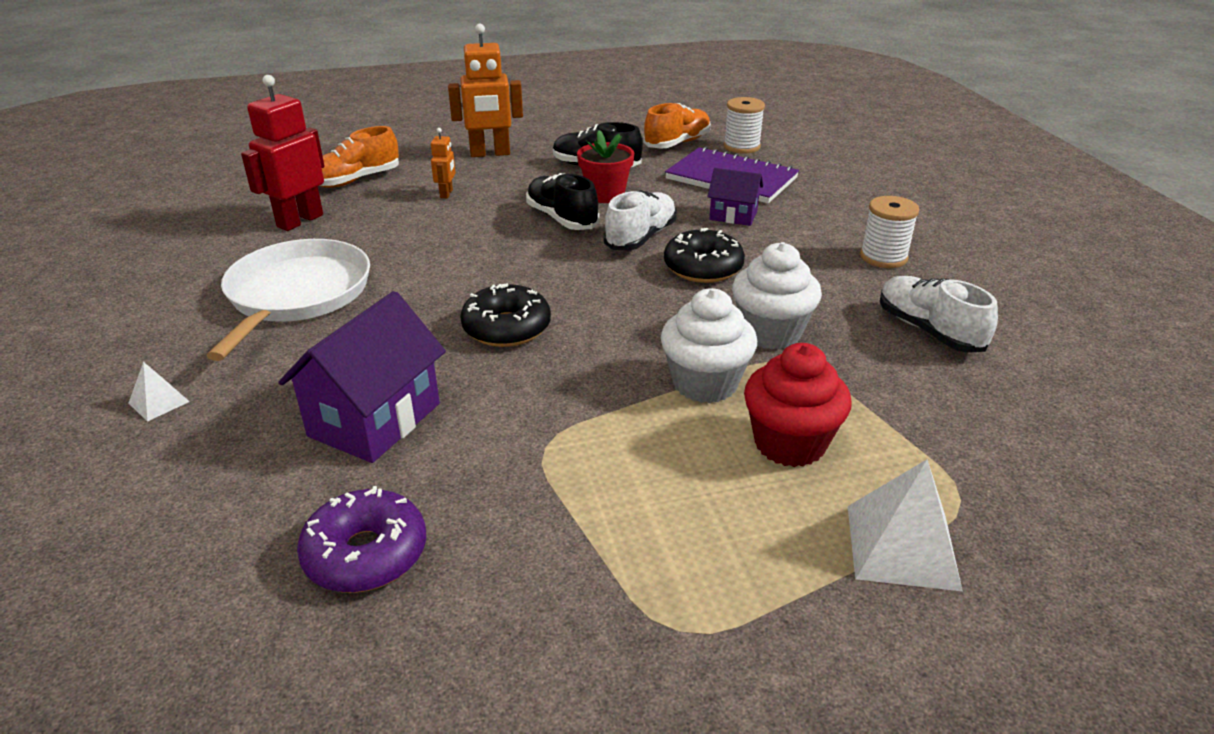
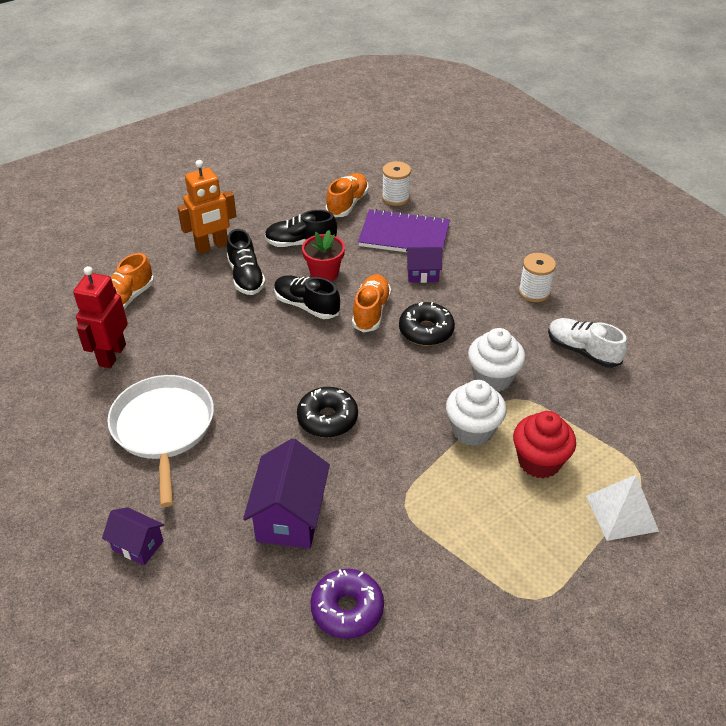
camera: 20 degrees left, 10 degrees up
(159, 402) = (138, 545): white pyramid -> purple house
(446, 194) = (206, 299): orange robot -> none
(508, 183) = (246, 277): none -> black shoe
(641, 237) = (371, 311): white shoe -> orange shoe

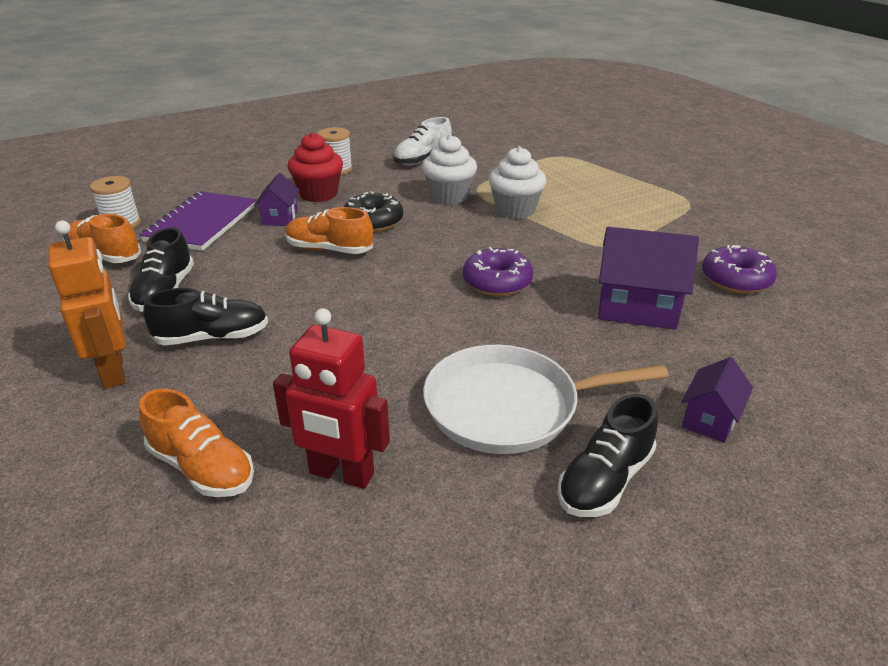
camera: 85 degrees left, 10 degrees down
(306, 306) = (300, 290): black shoe -> black shoe (605, 480)
(324, 273) = (242, 276): red flower pot -> none
(327, 419) = (497, 282): black donut -> purple donut
(539, 462) = (551, 187): red cupcake -> red cupcake (318, 194)
(621, 513) = (599, 165): white pyramid -> none

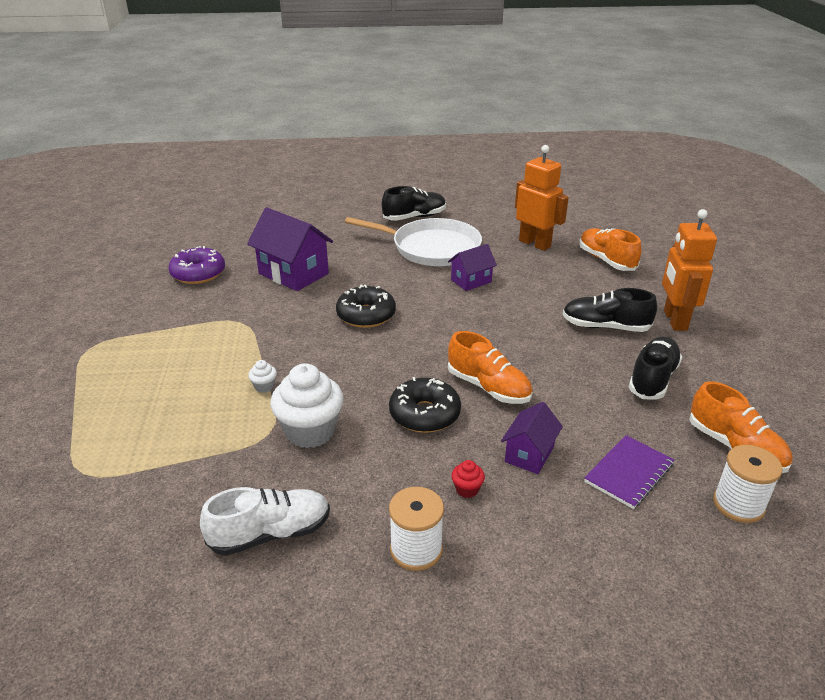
camera: 155 degrees left, 0 degrees up
(202, 223) = (629, 473): purple notebook -> purple notebook, size x0.62
(318, 194) = (467, 489): red cupcake -> red cupcake, size x0.43
(341, 474) = (535, 243): red robot -> orange robot
(497, 282) = (366, 315): purple donut -> black donut
(515, 210) = (264, 387): white cupcake -> white cupcake, size x0.43
(709, 419) = (339, 222): purple house -> purple house (471, 281)

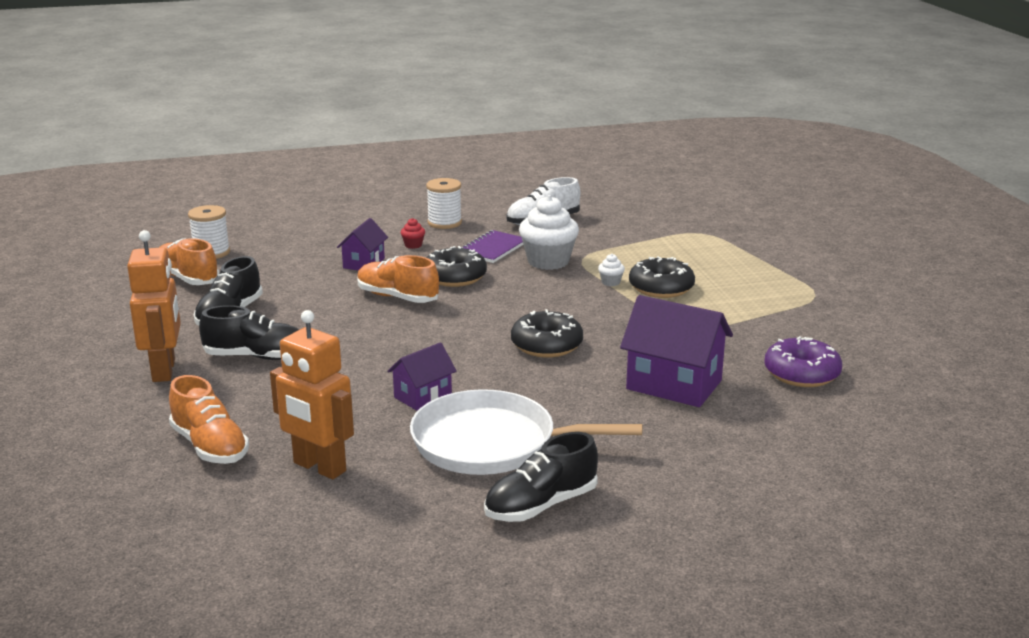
camera: 170 degrees right, 10 degrees down
(221, 373) = (661, 288): none -> black donut
(629, 473) = (286, 260): purple notebook -> purple notebook (492, 249)

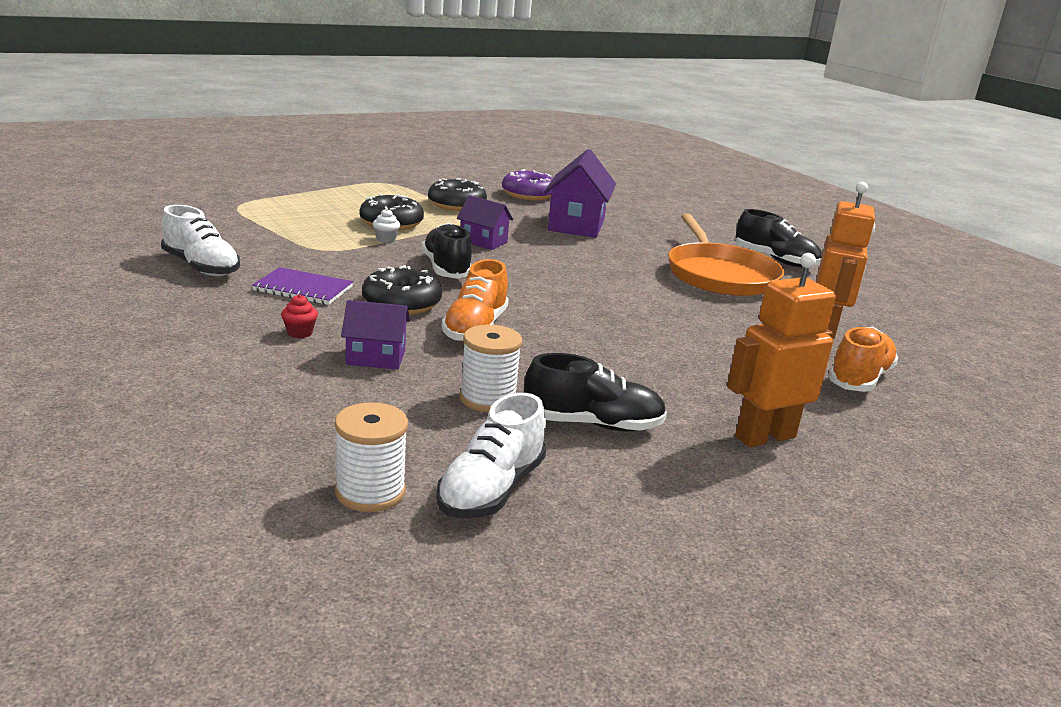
camera: 110 degrees left, 0 degrees up
(187, 278) = (491, 490): orange shoe -> white shoe
(256, 357) = (680, 386): black shoe -> black shoe (446, 269)
(422, 396) = (677, 301): purple house -> purple house (483, 242)
(444, 223) = (206, 320): white spool -> white spool (487, 399)
(491, 443) = (720, 275): white pan -> orange pan
(546, 345) = (542, 261): black donut -> black donut (456, 205)
(548, 261) = (337, 263): white cupcake -> none

